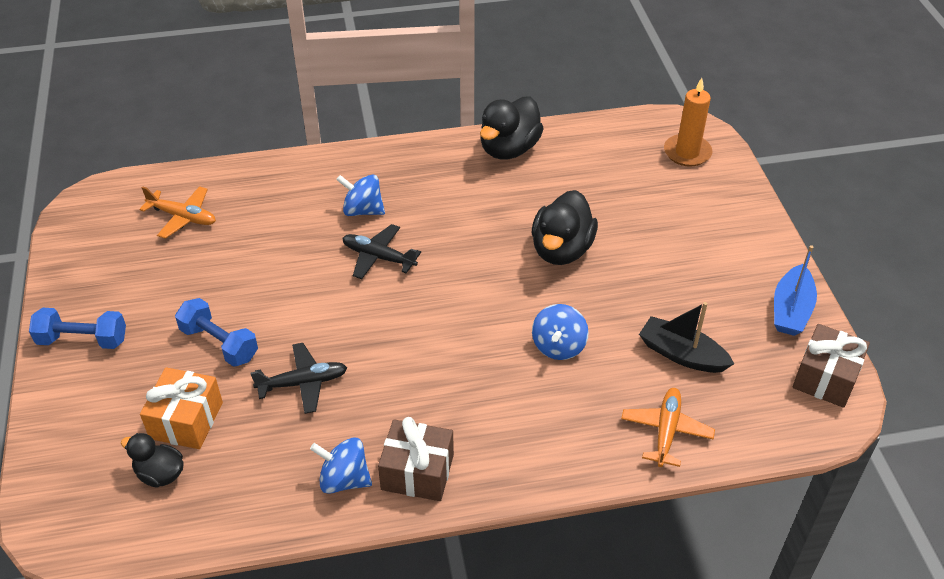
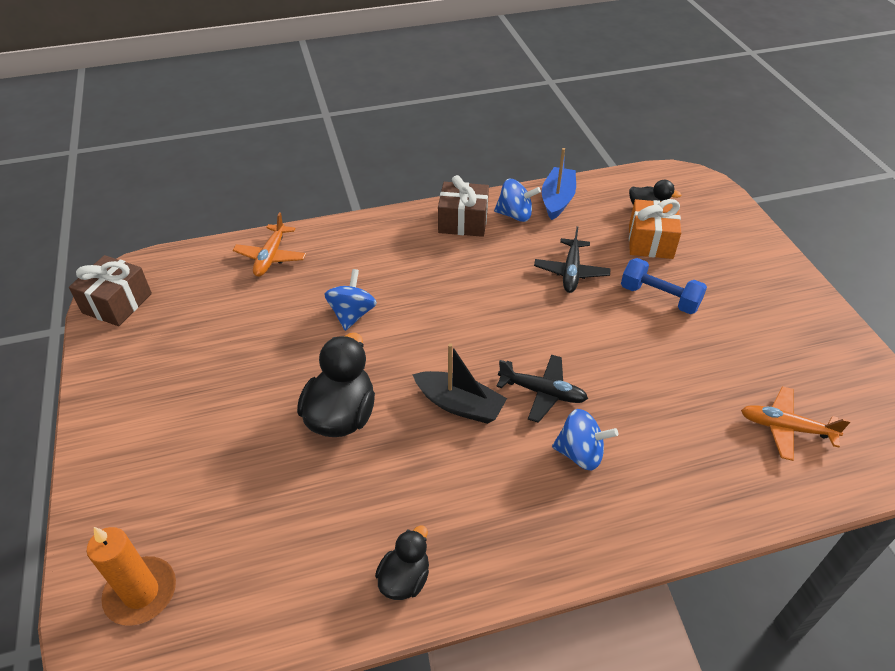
camera: 175 degrees right, 0 degrees up
(83, 340) = (781, 293): blue dumbbell -> none
(303, 383) = (571, 272): black plane -> black plane turned 60 degrees counterclockwise
(509, 149) = (404, 579): black duck -> black duck, size x0.58
(681, 354) = (240, 314): black boat -> black boat (460, 405)
(791, 310) = (115, 363): blue boat -> blue boat (557, 200)

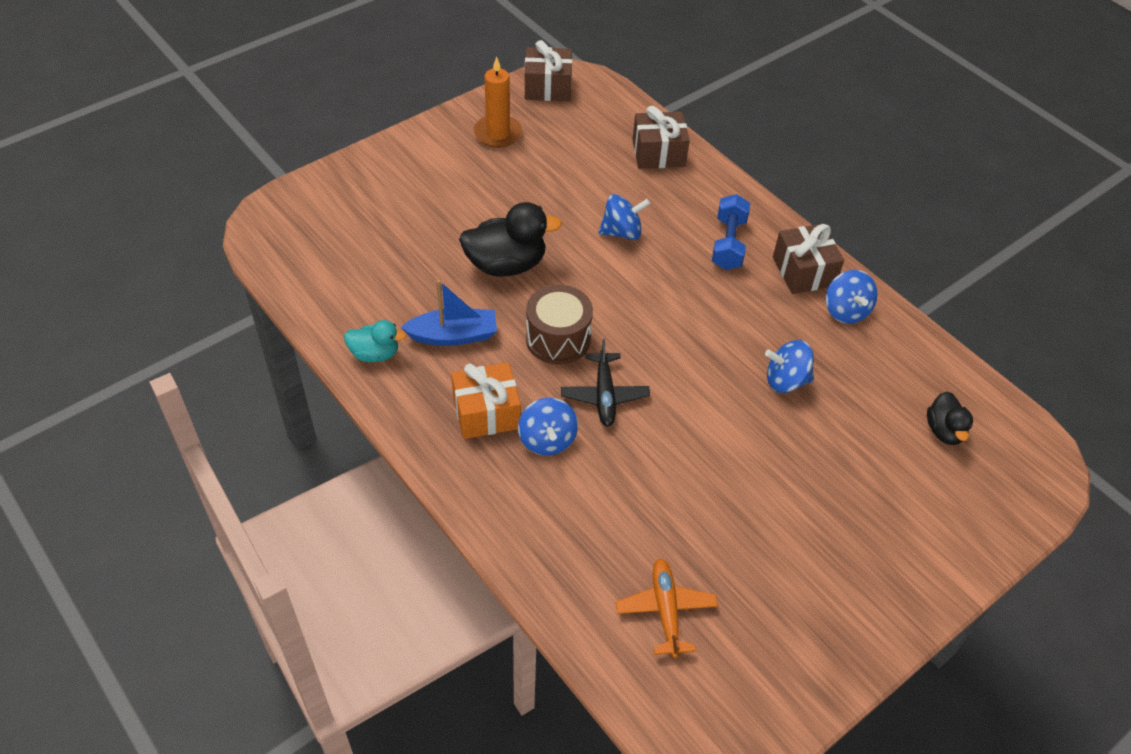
camera: 65 degrees right, 5 degrees up
(141, 593) = (309, 216): orange candle -> orange candle (498, 133)
(271, 257) = (658, 153): orange plane -> brown gift
(404, 579) = (375, 354): black duck -> turquoise duck
(460, 405) = (558, 339): black boat -> brown drum
(557, 200) = (900, 341): blue boat -> blue boat (453, 335)
(571, 272) = (786, 380): black plane -> blue spinning top
(650, 242) = (887, 443): orange gift -> orange gift (486, 413)
(659, 297) = (796, 467): blue dumbbell -> blue dumbbell (728, 244)

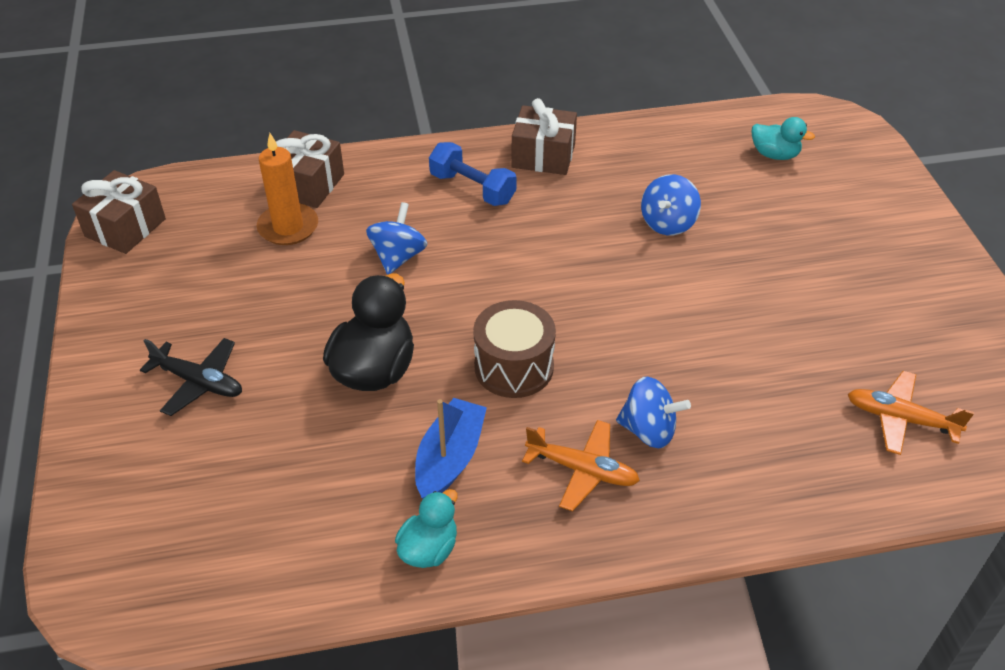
camera: 60 degrees left, 5 degrees down
(486, 413) = (583, 470): orange gift -> orange plane
(498, 133) = (159, 298): orange candle -> orange candle (288, 227)
(604, 395) = (614, 359): black plane -> black plane (199, 382)
(846, 311) = (608, 151): blue spinning top -> none
(944, 431) = (774, 155): black duck -> turquoise duck

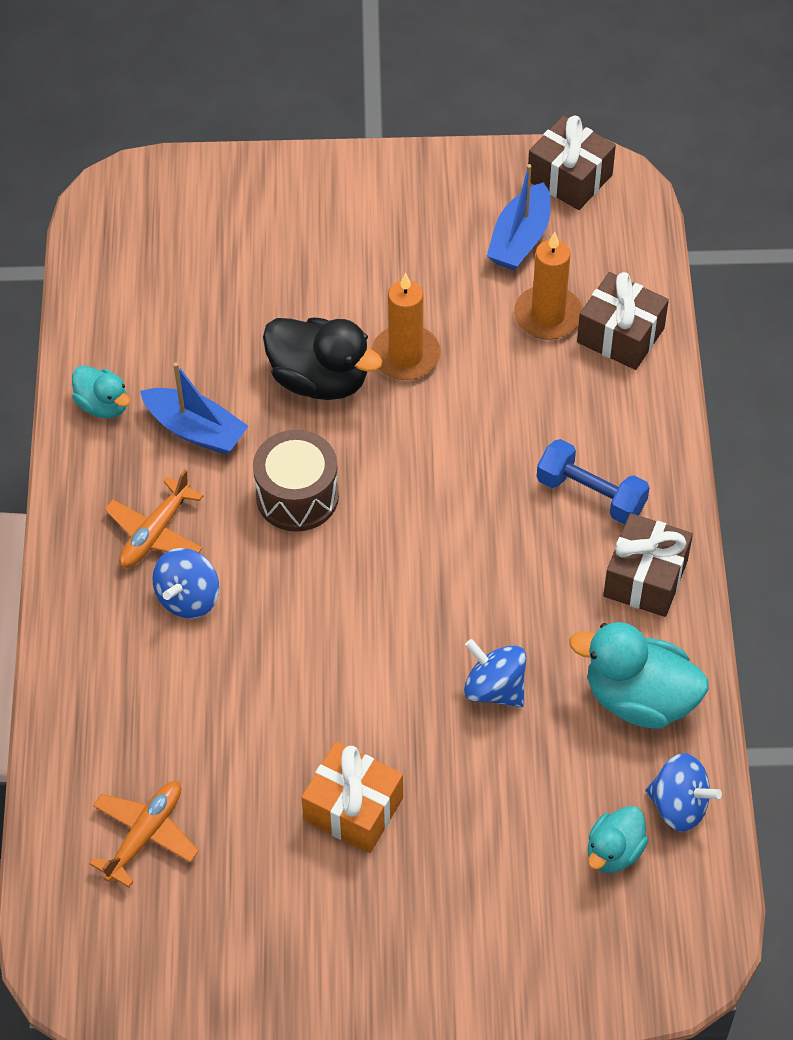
camera: 100 degrees right, 10 degrees up
(198, 252) = (520, 239): none -> blue boat
(199, 382) = (334, 245): black plane -> none
(340, 312) = (405, 356): none -> orange candle
(398, 257) = (482, 412): blue spinning top -> blue spinning top (679, 805)
(472, 188) = (591, 494): blue dumbbell -> blue dumbbell turned 75 degrees clockwise
(648, 152) = (639, 698): none -> turquoise duck
(808, 289) = (353, 809): none -> orange gift

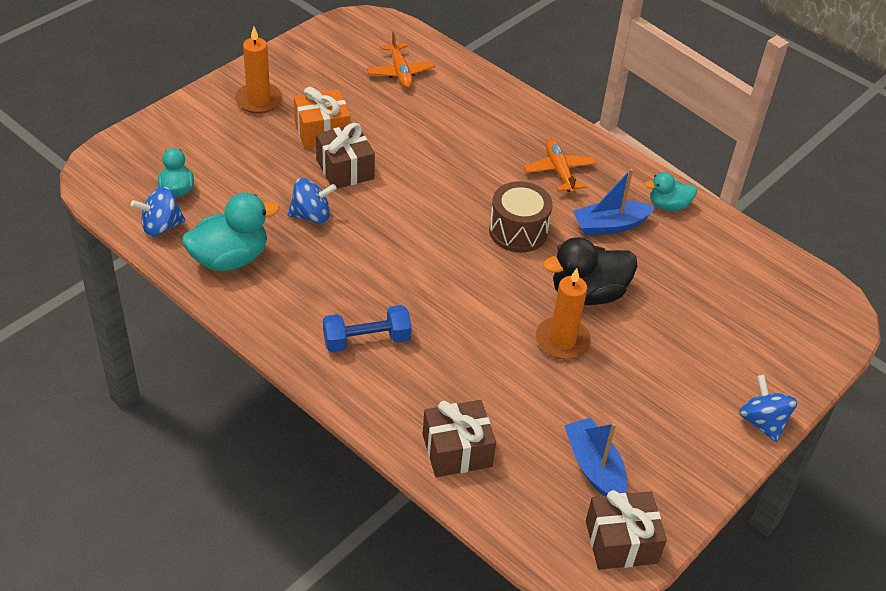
camera: 130 degrees right, 10 degrees down
(188, 598) = (505, 157): blue spinning top -> blue spinning top (762, 422)
(548, 316) = (515, 428): orange candle -> orange candle (258, 100)
(645, 578) = (287, 318): brown gift -> brown gift (345, 169)

